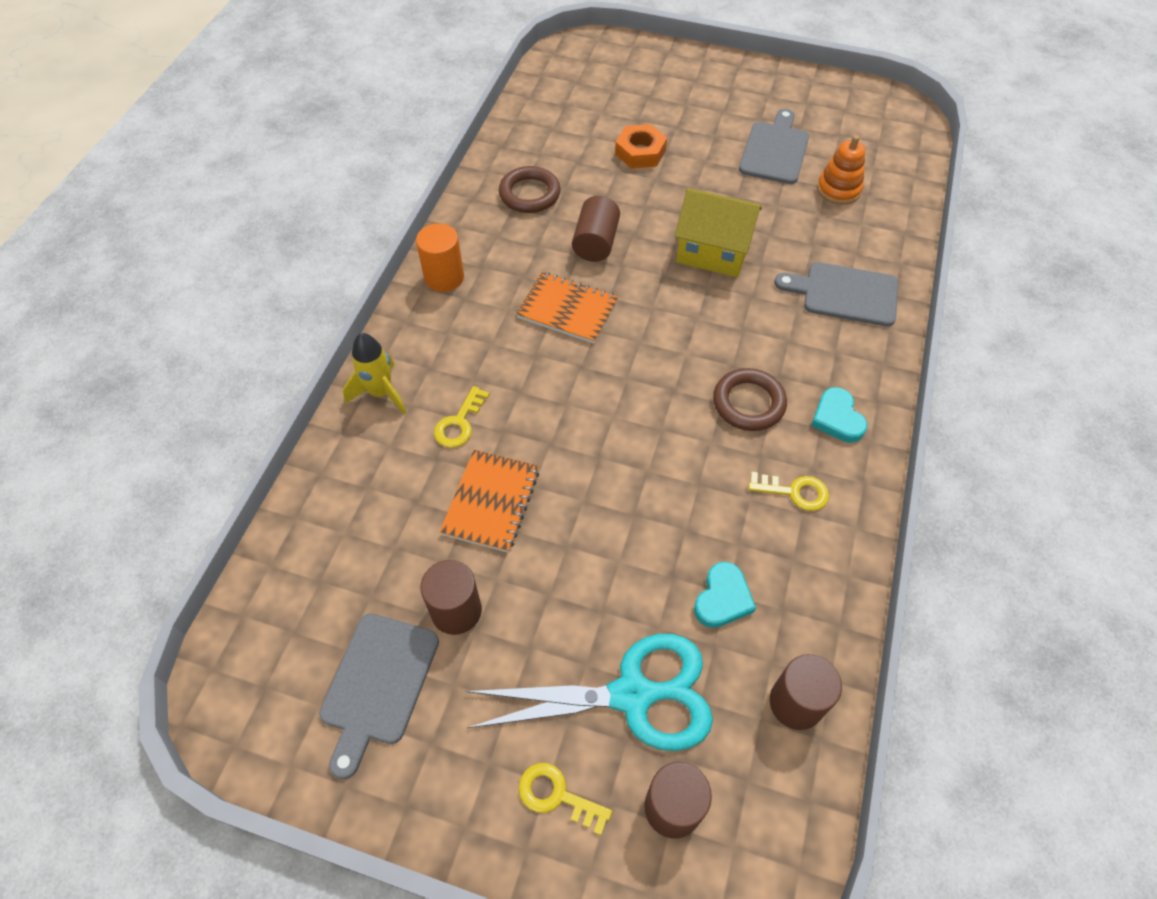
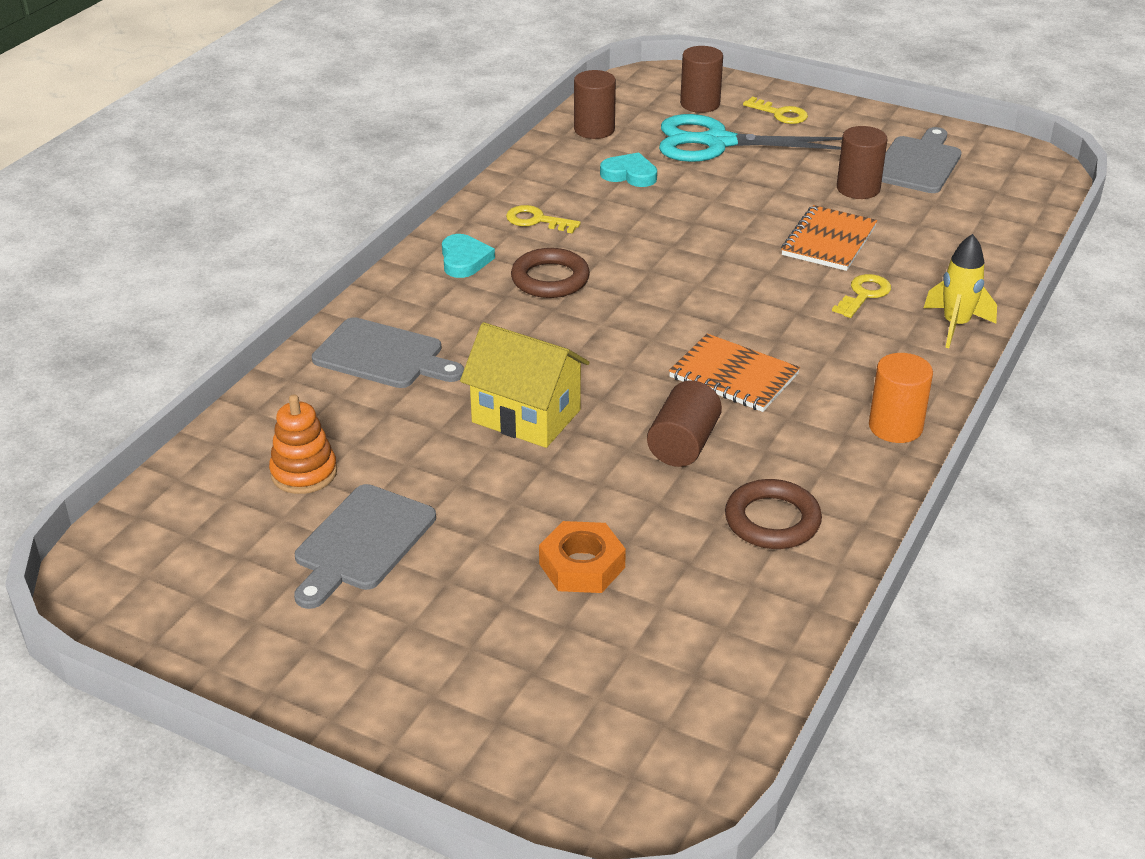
camera: 170 degrees left, 20 degrees down
(722, 598) = (629, 174): turquoise heart -> turquoise heart turned 75 degrees clockwise

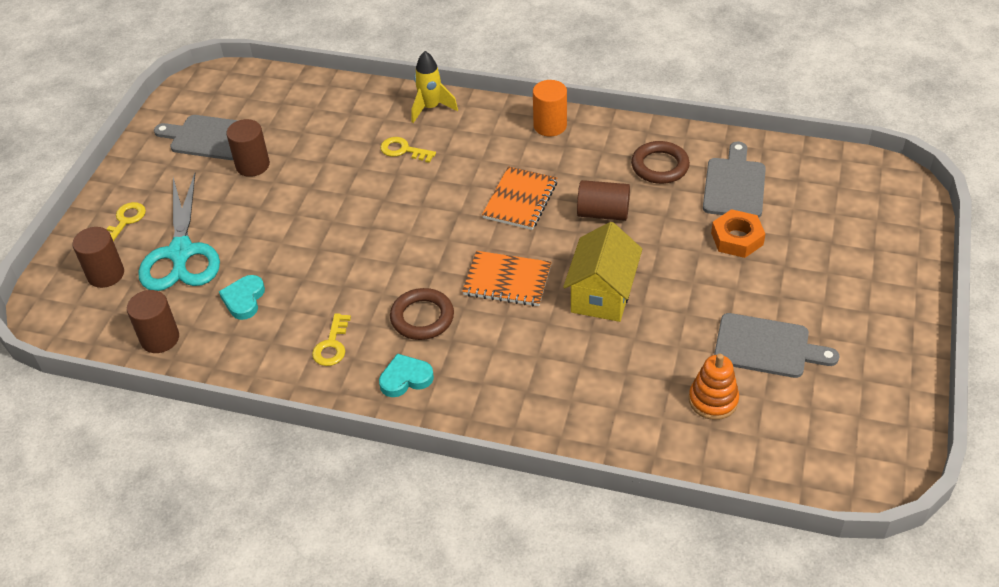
camera: 100 degrees left, 10 degrees up
(383, 355) = (557, 394): grey cutting board -> grey cutting board (734, 185)
(828, 241) = (334, 173): orange notebook -> orange notebook (507, 281)

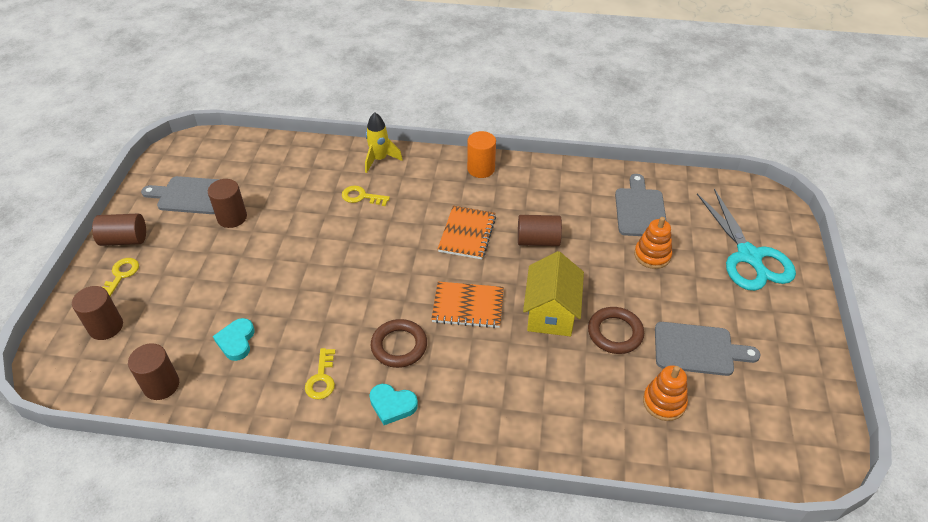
camera: 10 degrees left, 0 degrees up
(131, 183) = (124, 240): none -> brown cylinder
(181, 253) = (175, 302): turquoise scissors -> turquoise scissors (749, 256)
(405, 378) = (392, 405): turquoise heart -> turquoise heart turned 135 degrees counterclockwise
(660, 166) = (577, 198): brown ring -> brown ring (615, 333)
(737, 238) = (652, 255): orange nut -> orange stacking toy

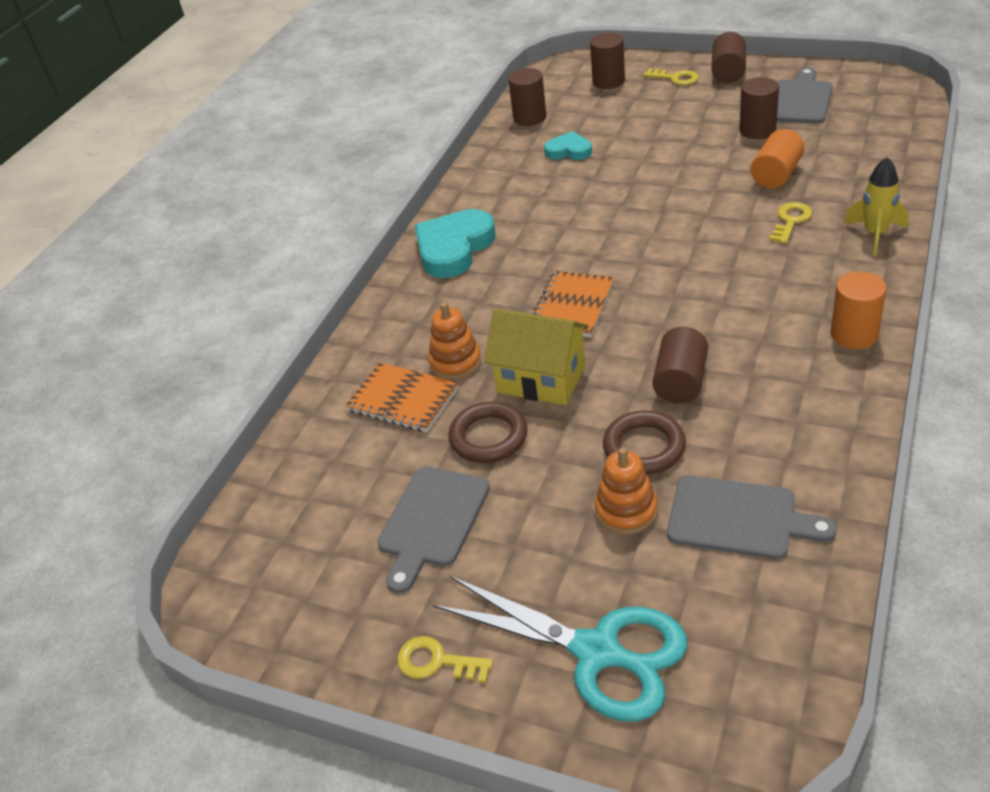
camera: 110 degrees right, 5 degrees down
(300, 205) = (776, 175): none -> orange cylinder
(321, 378) = (504, 203): yellow key -> yellow key (437, 662)
(392, 405) = (454, 248): turquoise heart -> turquoise heart, size x1.78
(399, 346) = (528, 252): brown ring -> brown ring (644, 447)
(467, 234) = (704, 312): orange notebook -> orange notebook (403, 400)
(664, 402) = (367, 464): orange stacking toy -> orange stacking toy (455, 362)
(749, 256) = (597, 652): turquoise scissors -> turquoise scissors turned 150 degrees counterclockwise

